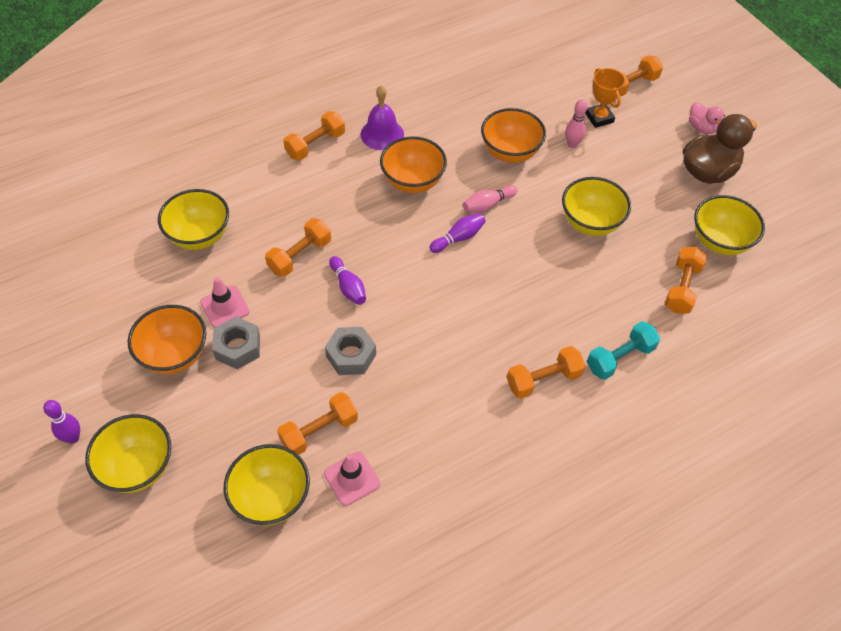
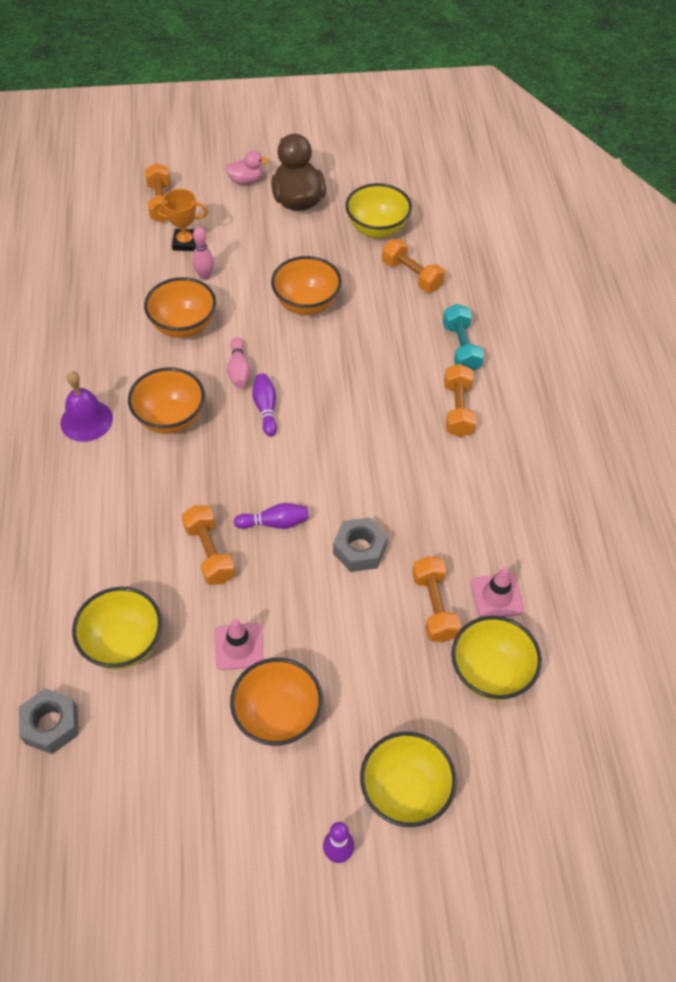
camera: 65 degrees left, 0 degrees up
(238, 347) = (299, 649): grey nut -> grey nut (51, 725)
(315, 145) = (60, 486): orange dumbbell -> none
(590, 223) = (306, 304): yellow bowl -> orange bowl

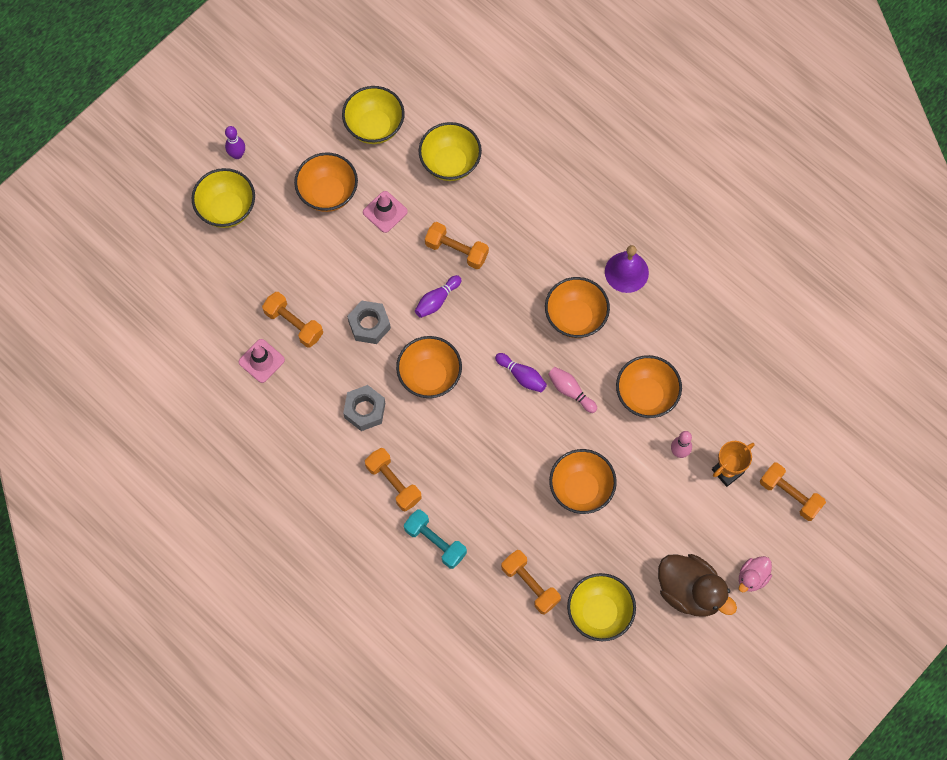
camera: 140 degrees right, 15 degrees up
(51, 725) = (442, 96): grey nut -> grey nut (364, 410)
(346, 466) = (429, 376): none -> orange bowl
(411, 275) = (530, 585): orange dumbbell -> orange dumbbell turned 45 degrees clockwise
(491, 673) = (229, 309): yellow bowl -> yellow bowl (374, 127)

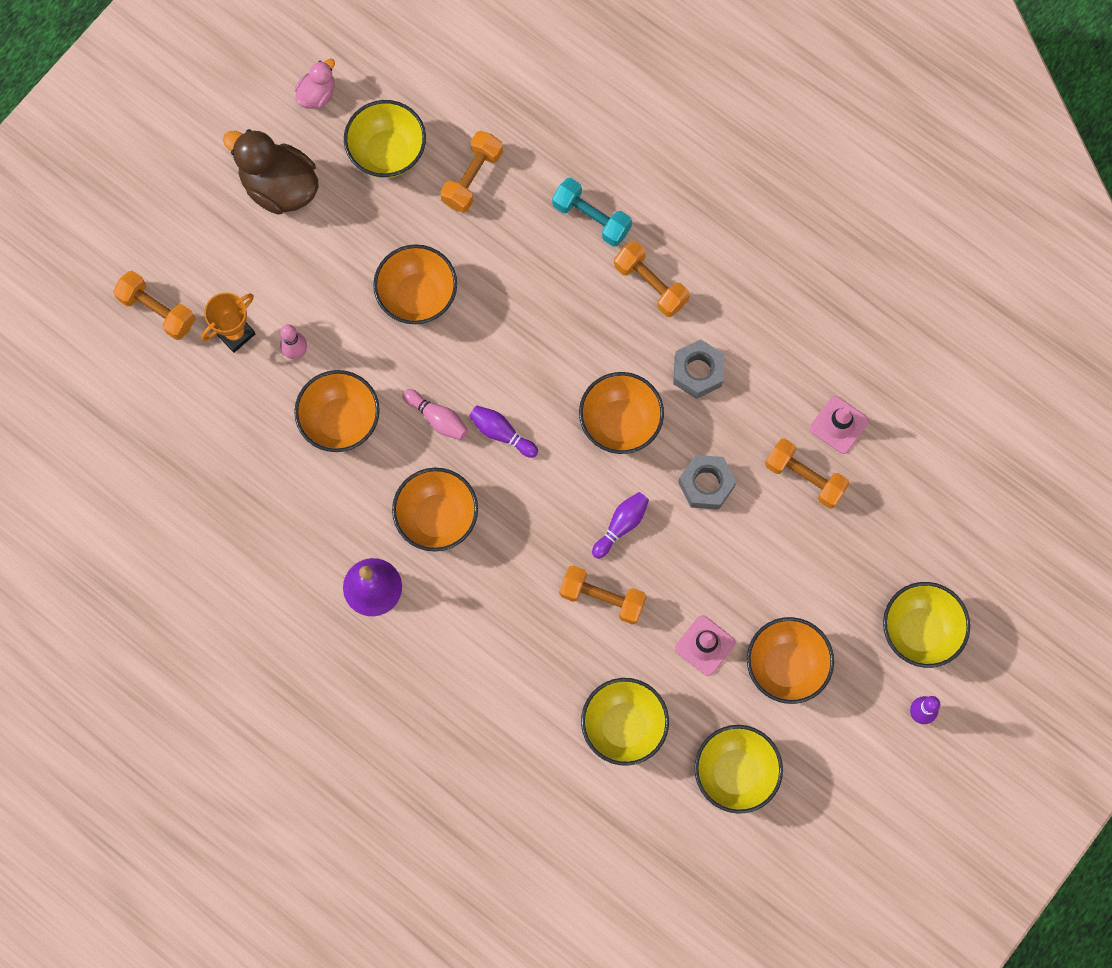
camera: 175 degrees right, 5 degrees up
(530, 585) = (472, 178): orange dumbbell -> orange dumbbell turned 75 degrees clockwise
(752, 577) = (204, 208): pink duck -> pink duck (317, 94)

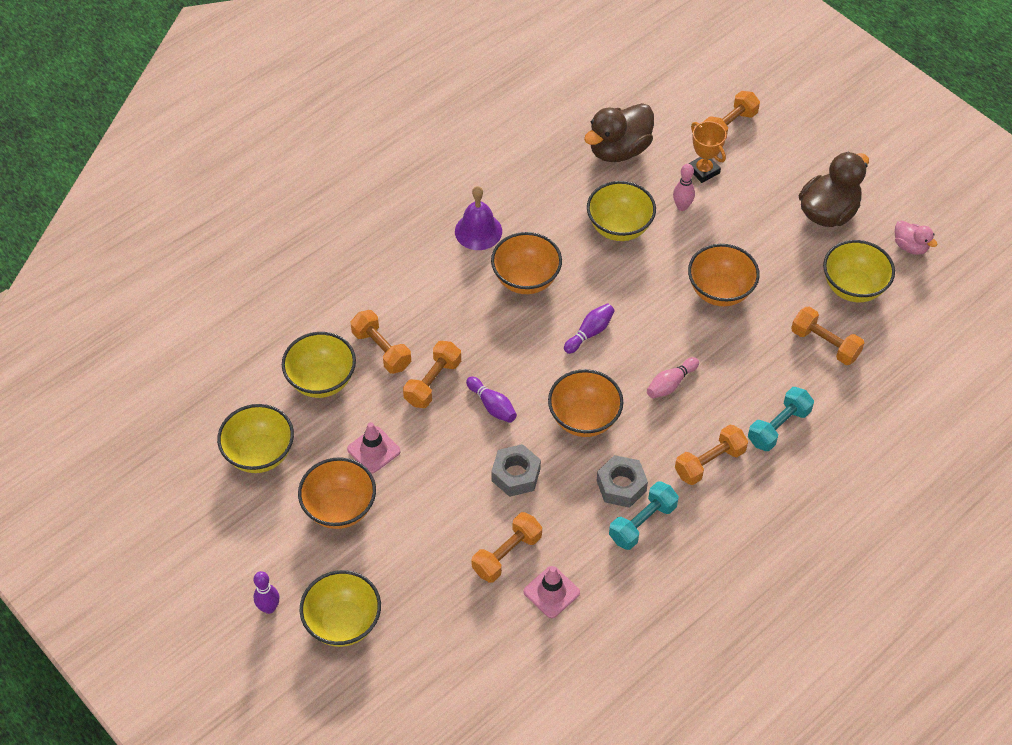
camera: 100 degrees right, 20 degrees down
(216, 438) = (619, 150): none -> brown duck
(340, 421) = (619, 228): orange bowl -> yellow bowl
(437, 418) = (610, 291): pink bowling pin -> pink bowling pin (671, 384)
(568, 666) = (381, 350): none -> orange dumbbell
(738, 344) = (642, 523): none -> turquoise dumbbell

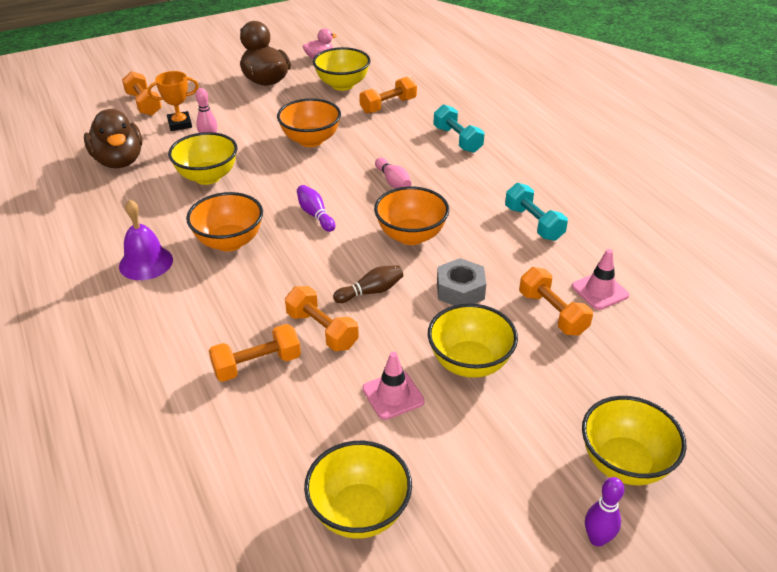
camera: 75 degrees left, 15 degrees down
(322, 381) = (274, 427): yellow bowl -> yellow bowl (469, 363)
(340, 508) = (465, 440): orange bowl -> none
(492, 405) = (371, 292): purple bowling pin -> brown bowling pin
(621, 486) = (491, 228): grey nut -> none
(709, 462) = (481, 177): orange dumbbell -> none

